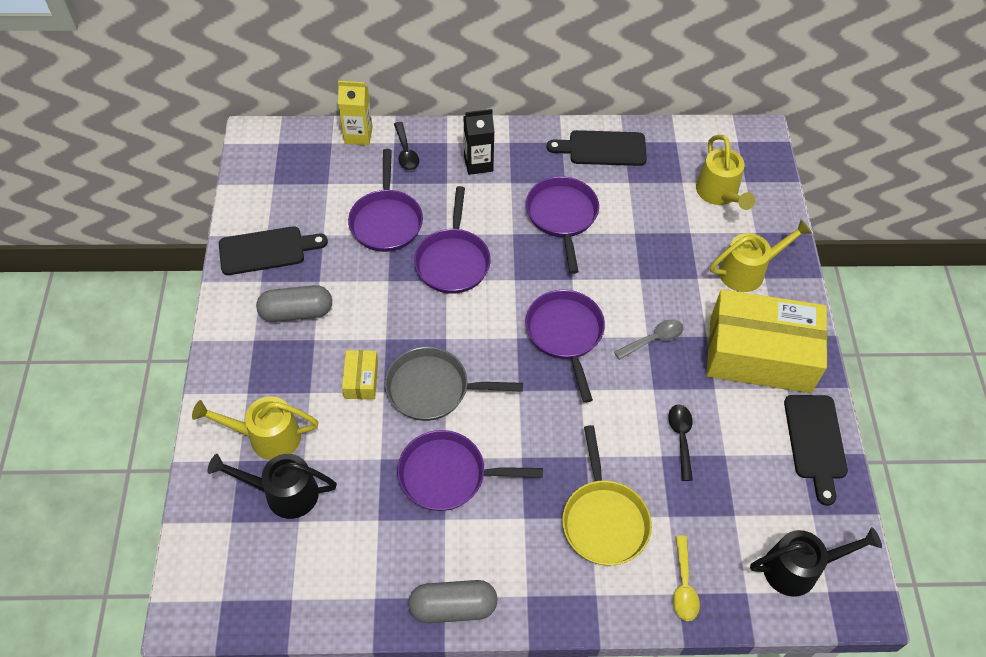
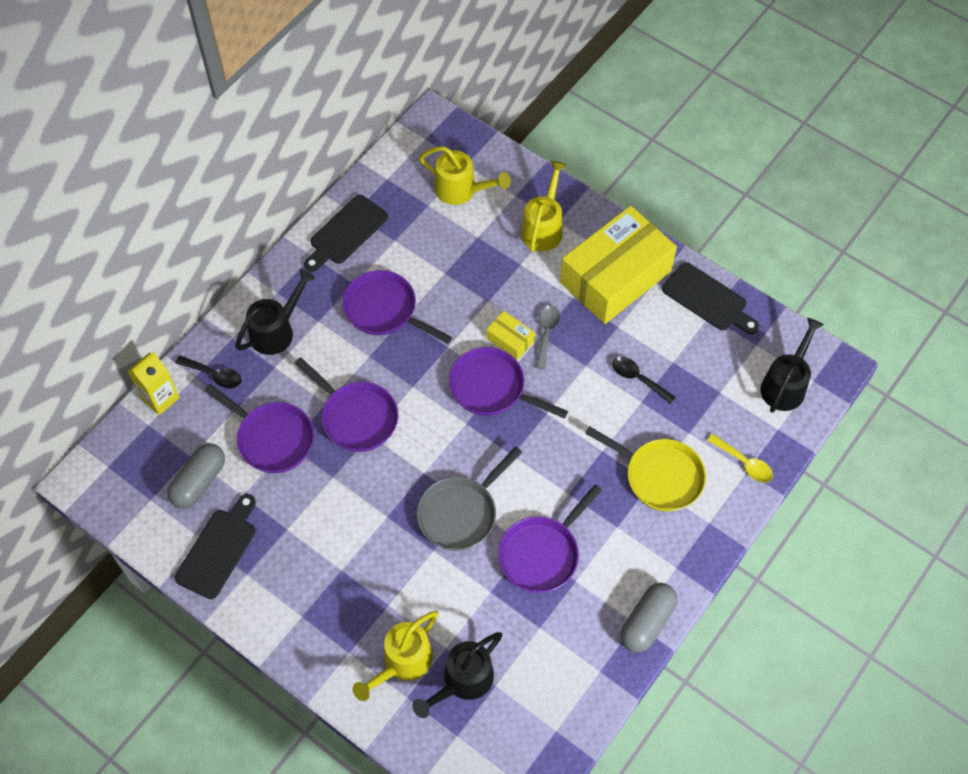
camera: 50 degrees left, 5 degrees up
(296, 312) = (303, 566): grey capsule -> grey capsule (199, 482)
(361, 380) = (409, 559): yellow box -> yellow box (510, 340)
(478, 163) = (277, 330): black carton -> black watering can

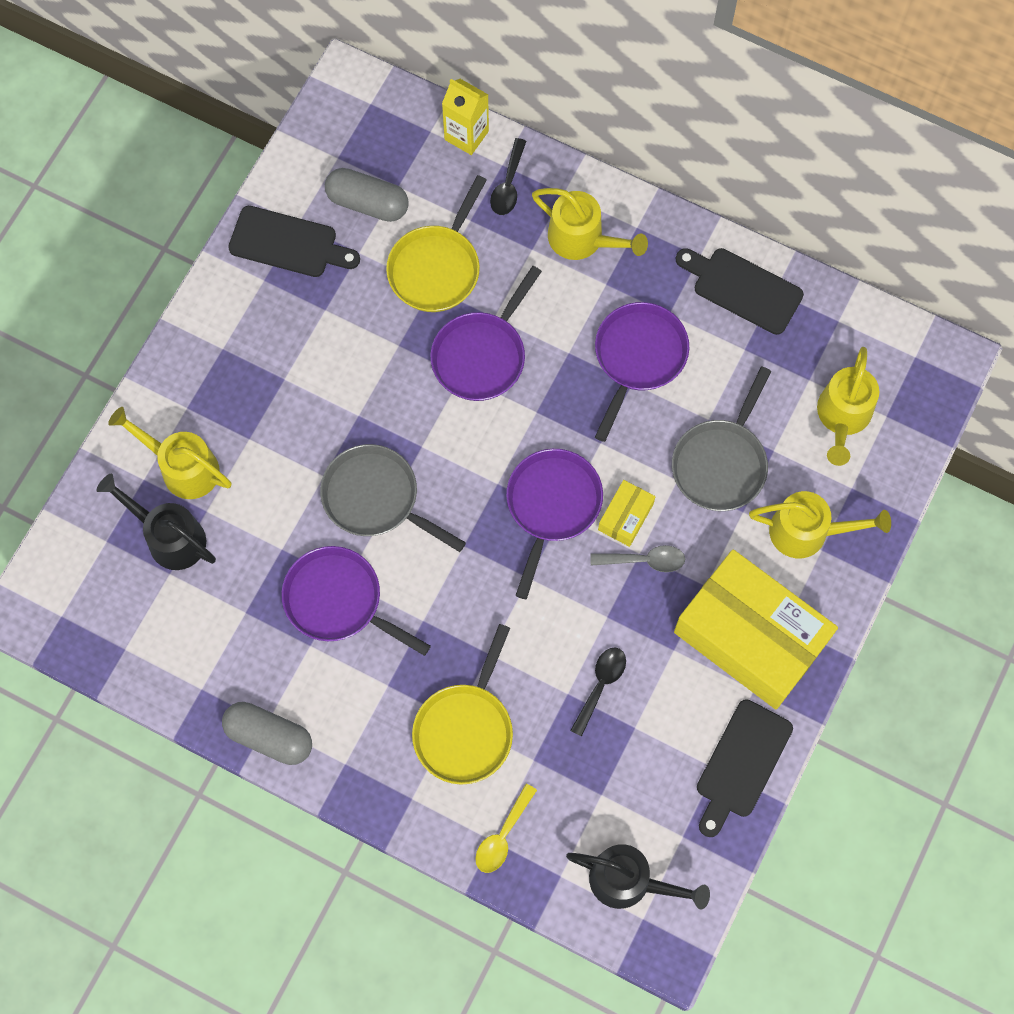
camera: 80 degrees right, 10 degrees up
(272, 438) = (437, 267): purple pan -> yellow pan
(277, 330) = (583, 240): black watering can -> yellow watering can
(480, 271) = (721, 462): none -> grey pan

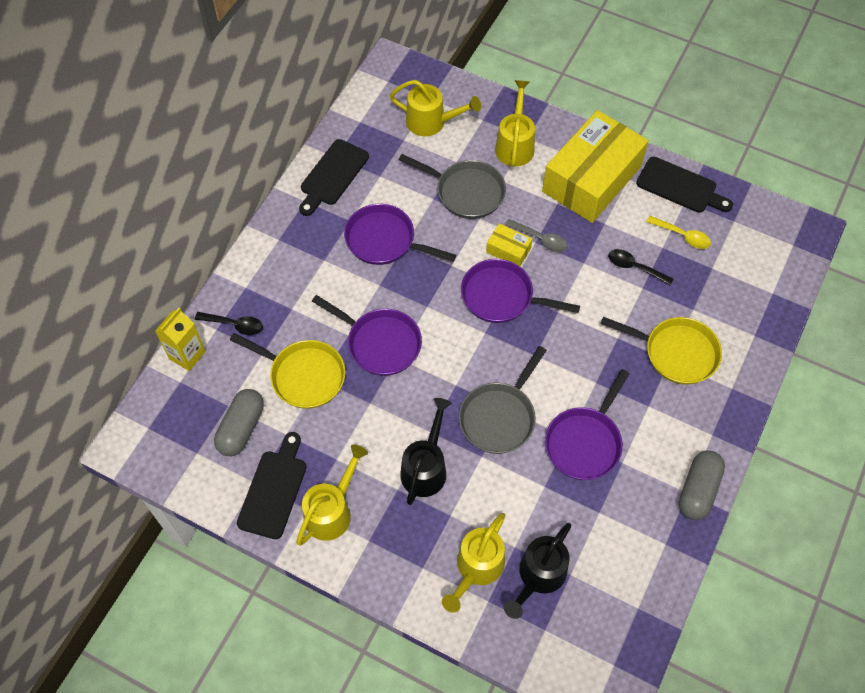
camera: 90 degrees left, 10 degrees down
(503, 835) = (750, 328): yellow spoon -> yellow spoon (682, 236)
(583, 240) = (286, 274): yellow watering can -> yellow watering can (332, 510)
(630, 881) = (769, 252): black watering can -> black watering can (426, 467)
(644, 560) = (540, 239): grey spoon -> grey spoon turned 120 degrees clockwise

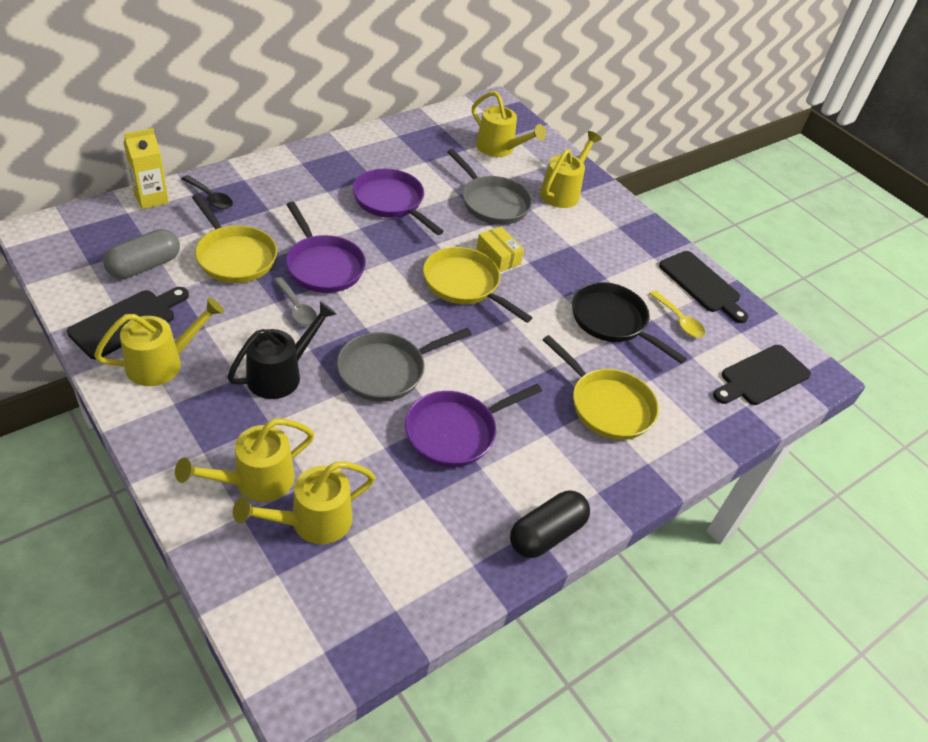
camera: 20 degrees right, 15 degrees down
(332, 175) = (384, 145): black cutting board -> black cutting board (762, 376)
(502, 296) = (465, 285): purple pan -> yellow pan
(538, 577) = (311, 522): black watering can -> yellow watering can
(540, 239) = (535, 262): grey spoon -> grey spoon (297, 308)
(591, 179) = (617, 243): yellow box -> none
(634, 267) = (612, 321): black spoon -> black pan
(698, 490) = (546, 534): grey capsule -> black capsule

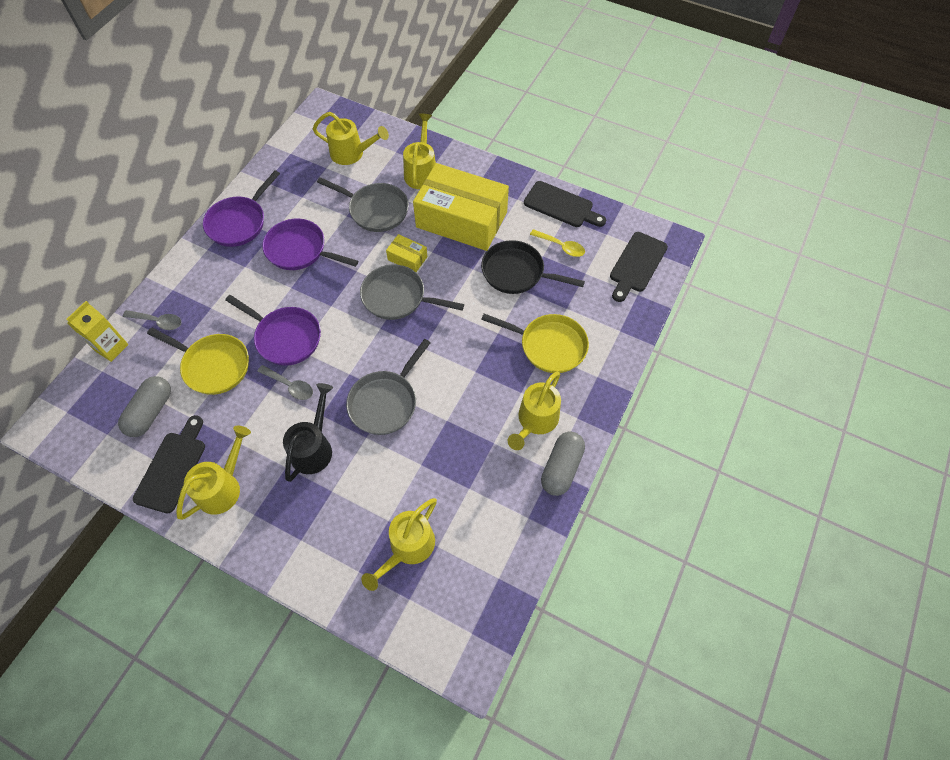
camera: 20 degrees left, 15 degrees up
(210, 198) = (158, 321): black spoon -> grey spoon
(254, 481) = (350, 541): yellow watering can -> yellow watering can (535, 421)
(456, 432) = (461, 424): purple pan -> purple pan (239, 222)
(465, 285) = (398, 297): yellow pan -> grey pan
(546, 534) = (561, 468): black capsule -> grey capsule
(580, 249) = (461, 219): none -> yellow box

